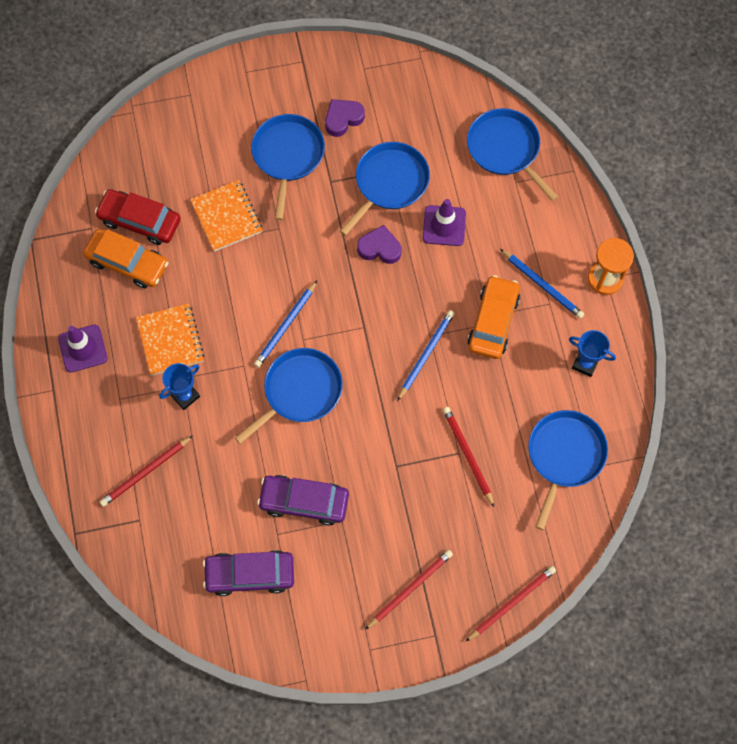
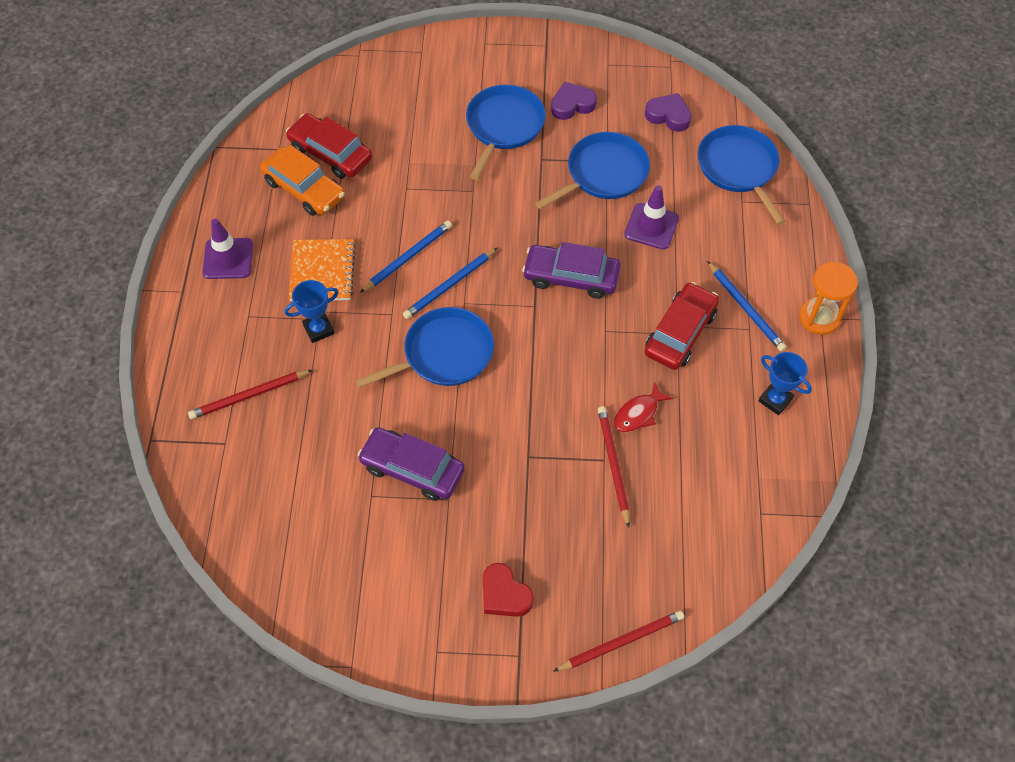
camera: 15 degrees right, 10 degrees down
(227, 217) = (421, 168): orange notebook -> none
(250, 574) = (326, 531): purple car -> purple car (571, 277)
(379, 248) = (575, 232): purple heart -> purple heart (668, 116)
(410, 589) = (504, 594): red pencil -> red heart
(426, 354) = (595, 349): blue pencil -> blue pencil (408, 257)
(476, 404) = (638, 413): none -> red fish
(493, 321) = (680, 333): orange car -> red car
(564, 456) = (726, 493): blue pan -> none

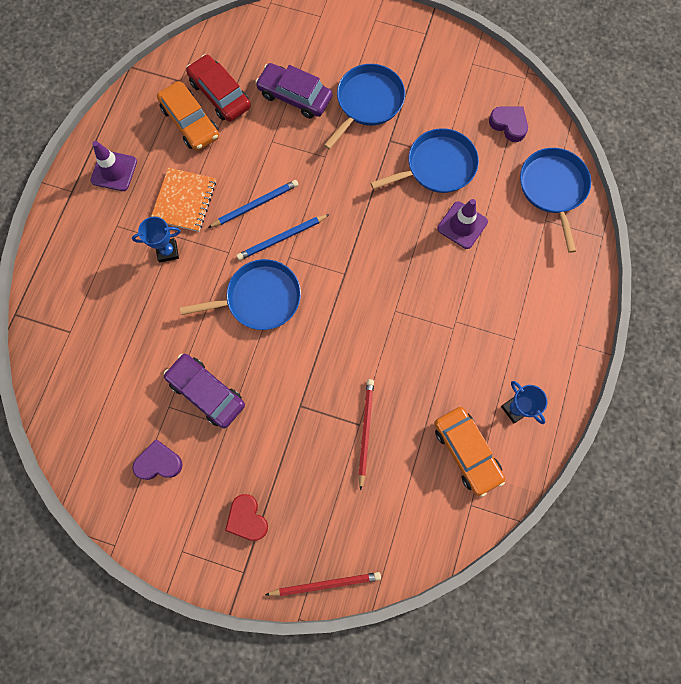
camera: 15 degrees right, 15 degrees up
(249, 396) = (99, 296): red pencil -> none
(571, 277) = (382, 255): purple car -> purple car (295, 96)
(572, 105) = (430, 95): purple heart -> purple heart (159, 462)
(638, 413) = (399, 391): red fish -> none
(680, 333) = (456, 328): red car -> none
(736, 458) = (466, 451): none -> orange car
(746, 308) = (517, 320): blue pencil -> none
(819, 317) = (576, 344): orange hourglass -> none

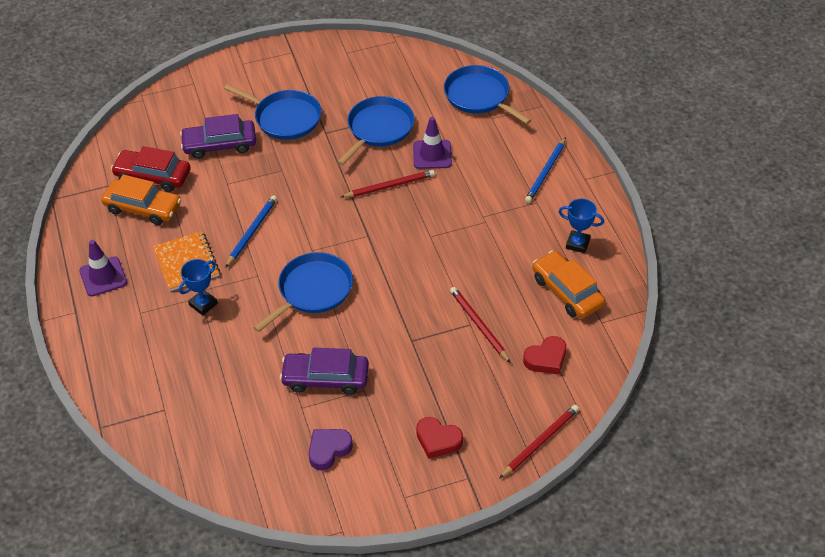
camera: 35 degrees left, 25 degrees down
(281, 238) = (295, 241): blue pencil -> blue pencil (546, 172)
(367, 102) = (285, 118): blue pan -> blue pan turned 120 degrees clockwise
(394, 506) = (546, 359): none -> red heart
(401, 234) = (390, 186): none -> red pencil
(466, 451) = (567, 291): orange car -> orange car turned 150 degrees counterclockwise
(508, 125) = (410, 75): purple heart -> none

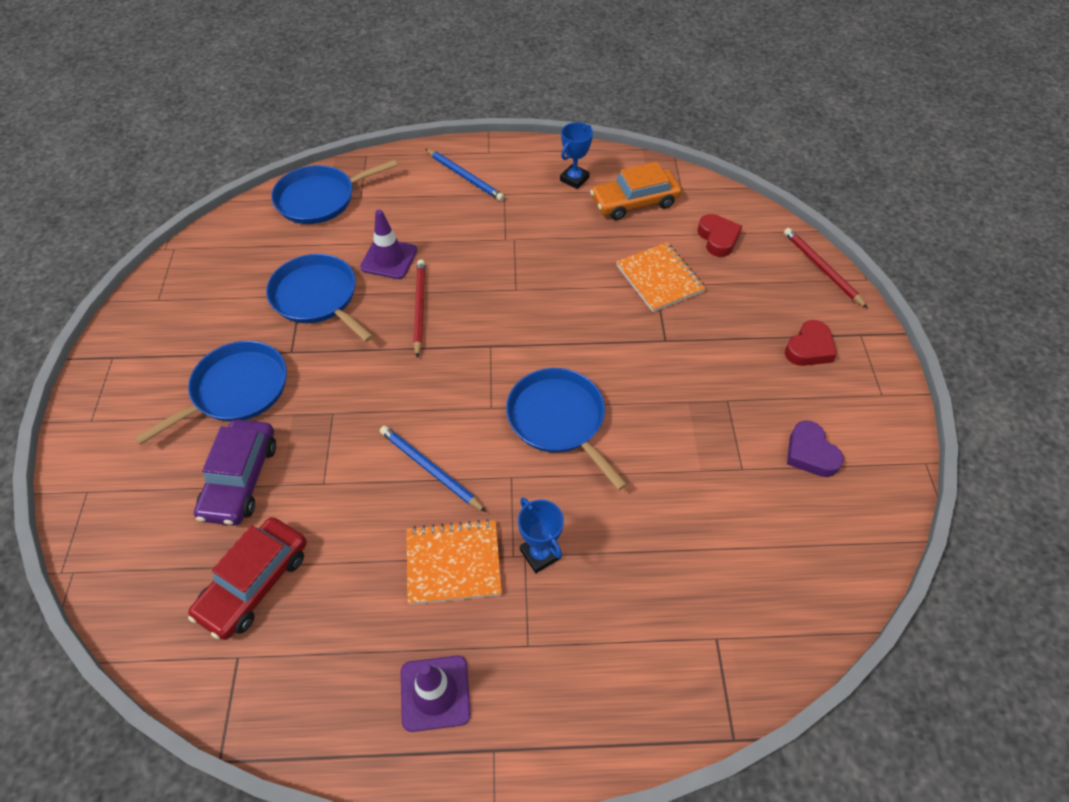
camera: 75 degrees left, 5 degrees up
(143, 208) = (315, 608): orange car -> none
(325, 378) = (702, 434): purple car -> none
(479, 325) = (659, 279): red pencil -> orange notebook

